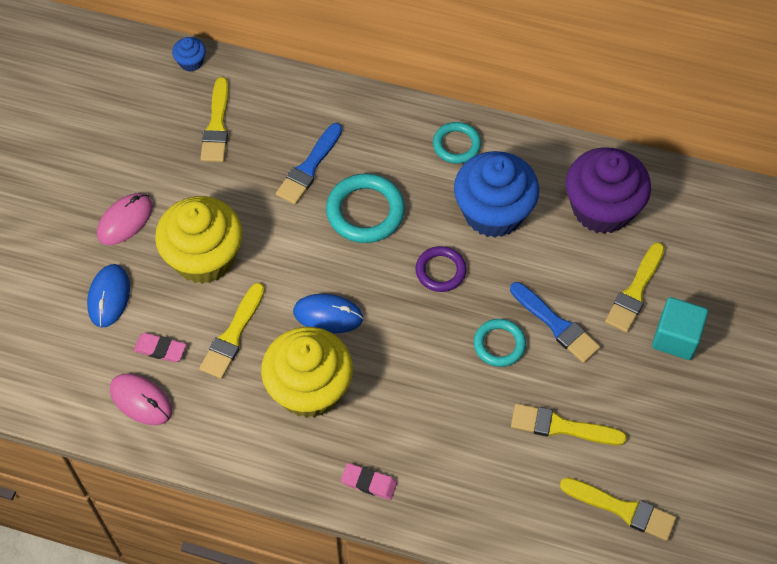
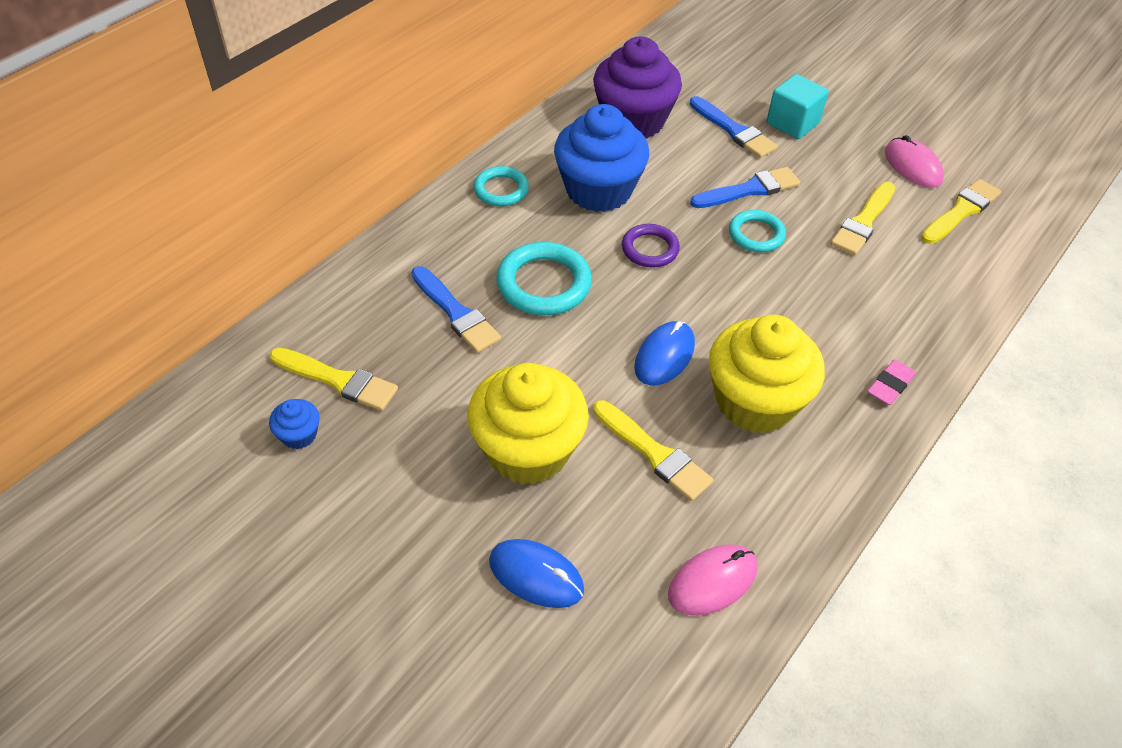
camera: 70 degrees left, 10 degrees down
(125, 220) = (424, 522): pink mouse -> pink mouse (912, 166)
(160, 349) = (643, 537): pink eraser -> none
(191, 62) = (221, 378): blue cupcake -> blue cupcake (299, 435)
(635, 291) = (733, 130): yellow brush -> blue brush

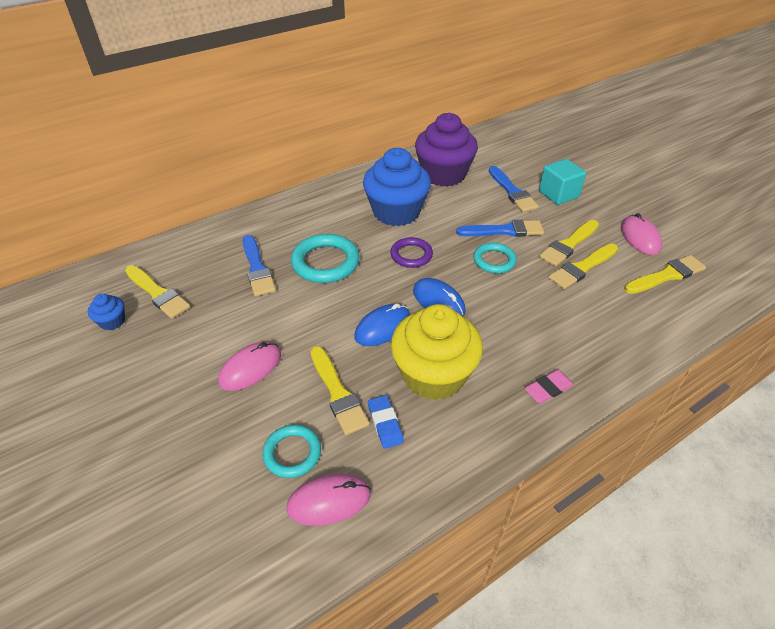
camera: 20 degrees right, 5 degrees down
(501, 190) = (331, 200): turquoise ring -> turquoise ring (292, 453)
(528, 450) = (250, 368): yellow cupcake -> pink mouse
(536, 575) = (204, 457): blue mouse -> blue mouse (438, 301)
(729, 475) = (385, 423): none -> blue eraser
(835, 193) = (568, 245): none -> yellow brush

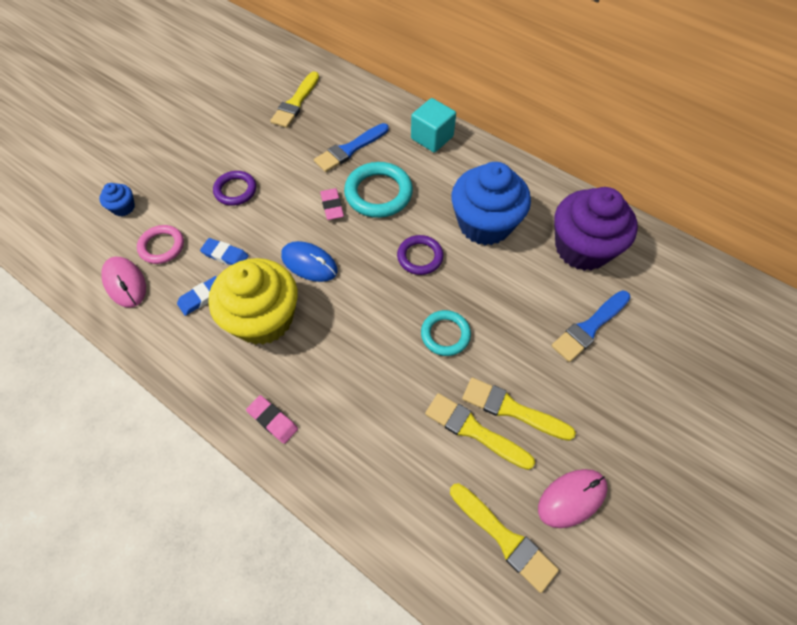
camera: 70 degrees right, 15 degrees up
(112, 321) = (258, 92): blue cupcake -> blue cupcake (123, 207)
(250, 368) = (235, 190): pink mouse -> purple ring
(292, 453) = (162, 246): turquoise ring -> pink ring
(321, 296) = (332, 206): none -> pink eraser
(337, 393) = (225, 255): yellow brush -> blue eraser
(438, 301) = (361, 298): blue mouse -> none
(504, 231) = (504, 334): blue brush -> none
(558, 194) = (615, 382): turquoise cube -> turquoise cube (432, 137)

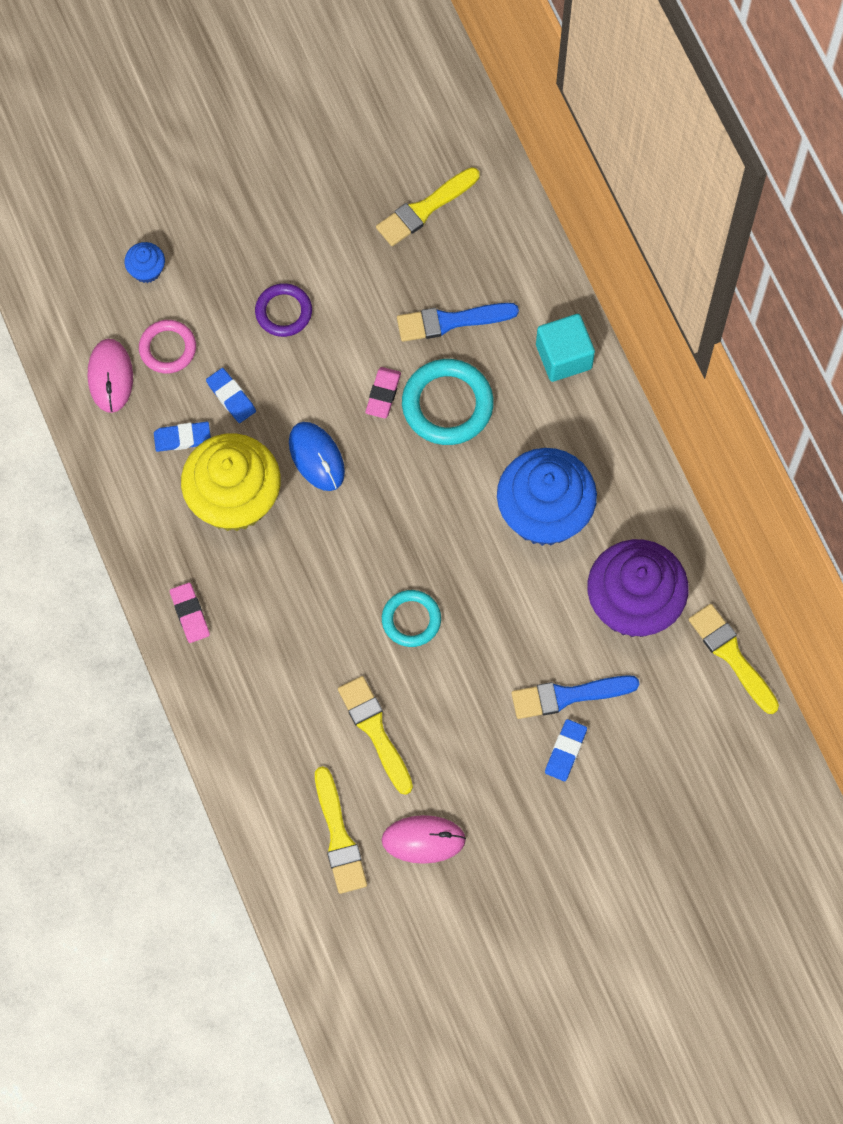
camera: 30 degrees right, 10 degrees up
(420, 257) = (442, 515): purple ring -> none
(512, 409) = (426, 732): yellow brush -> yellow brush (732, 656)
(618, 366) = (565, 751): none -> blue eraser

